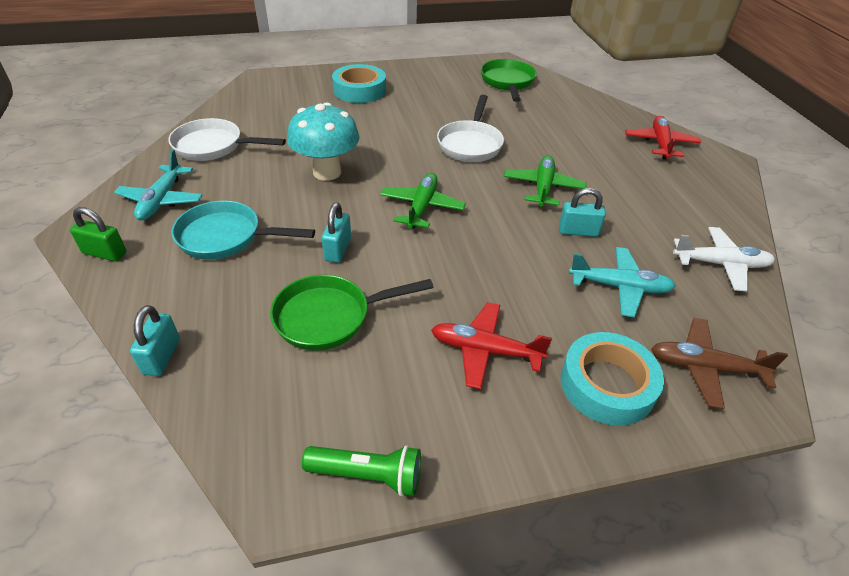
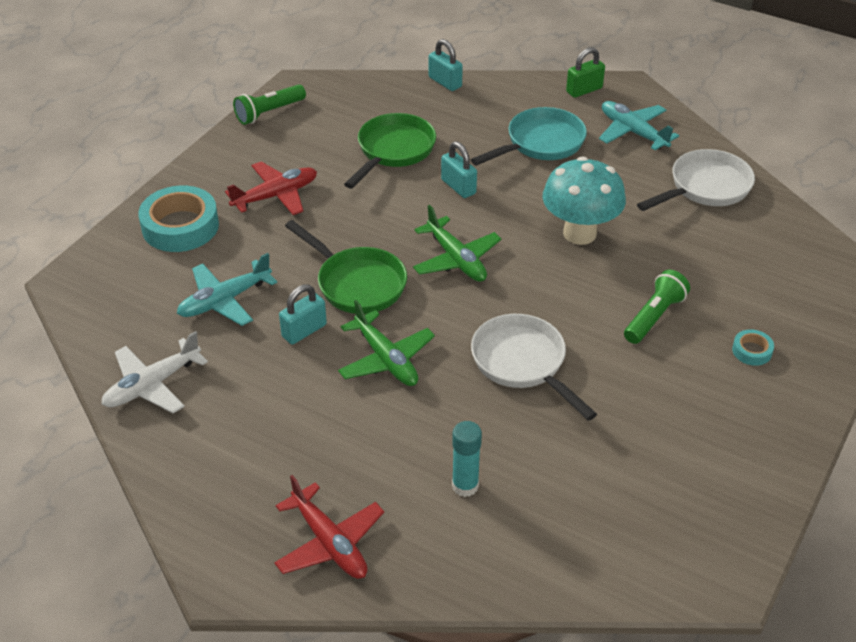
camera: 135 degrees right, 0 degrees up
(359, 90) = (752, 351): turquoise tape -> turquoise tape, size x0.46
(372, 121) = (654, 317): none -> green flashlight
(507, 82) = (643, 522): green pan -> green pan (357, 283)
(568, 126) = (465, 486): none -> turquoise glue stick
(705, 368) = (120, 279): brown plane -> none

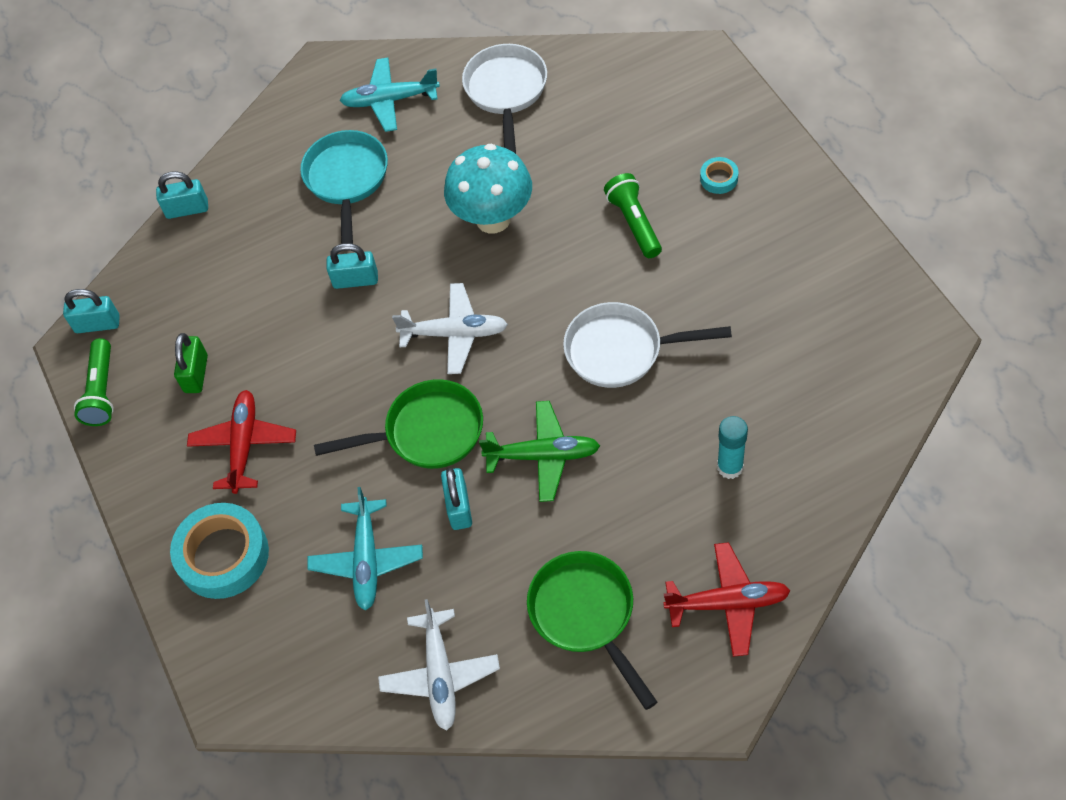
camera: 50 degrees left, 15 degrees up
(319, 87) = (97, 324): none -> turquoise padlock
(393, 151) = (258, 308): green pan -> green pan (586, 615)
(456, 259) = (455, 334): green plane -> white plane
(584, 90) = (298, 103): green padlock -> green padlock (196, 374)

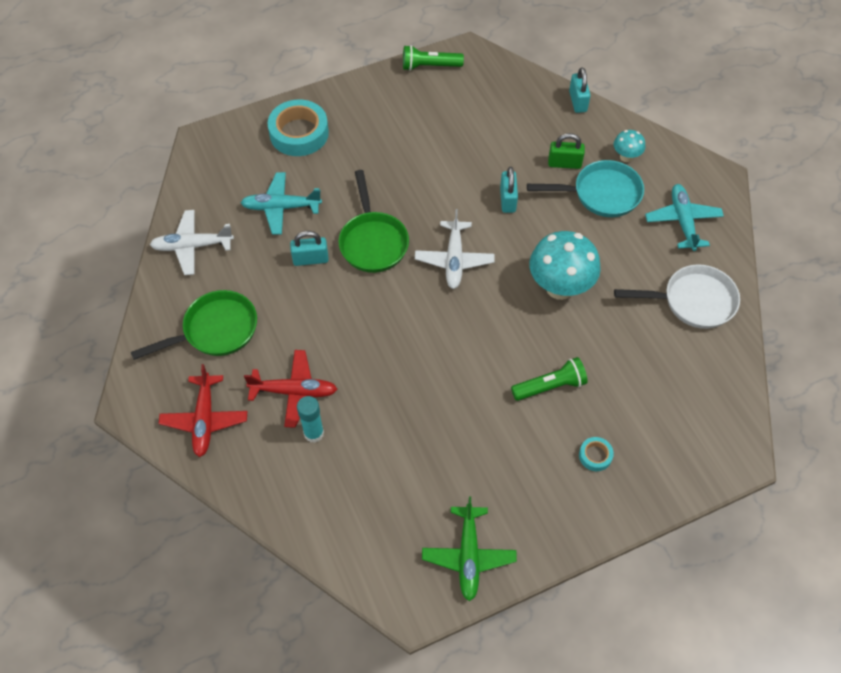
camera: 85 degrees right, 0 degrees up
(97, 324) = (483, 60): turquoise padlock -> none
(196, 374) = (437, 113): green padlock -> green padlock (564, 163)
(244, 445) = (378, 141): red plane -> red plane (294, 391)
(287, 156) = (626, 157): none -> turquoise mushroom
(543, 455) = (343, 311): green plane -> green plane (468, 556)
(621, 350) = (427, 368): white pan -> none

